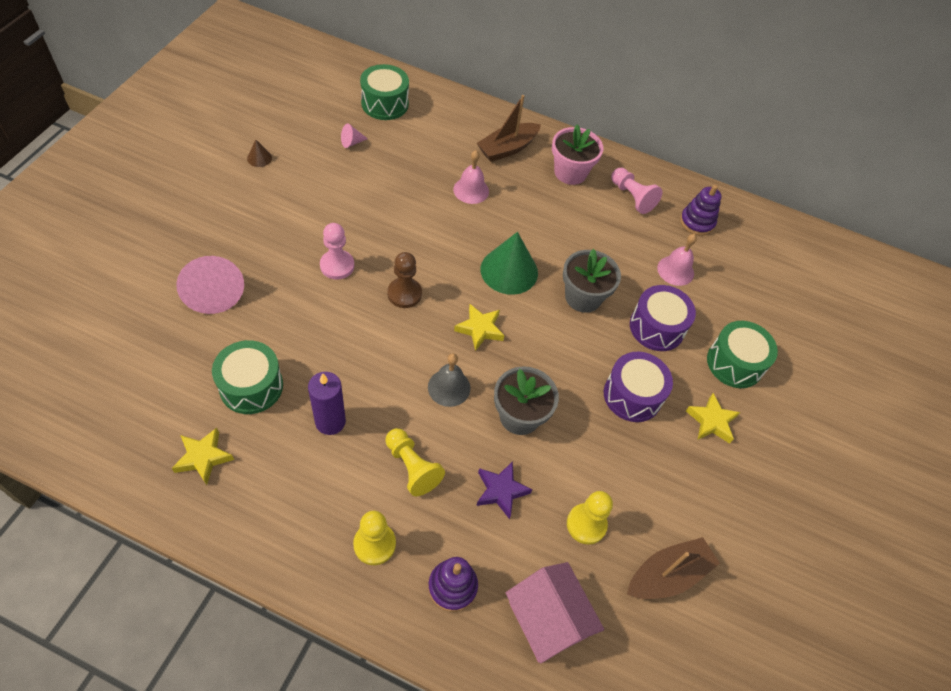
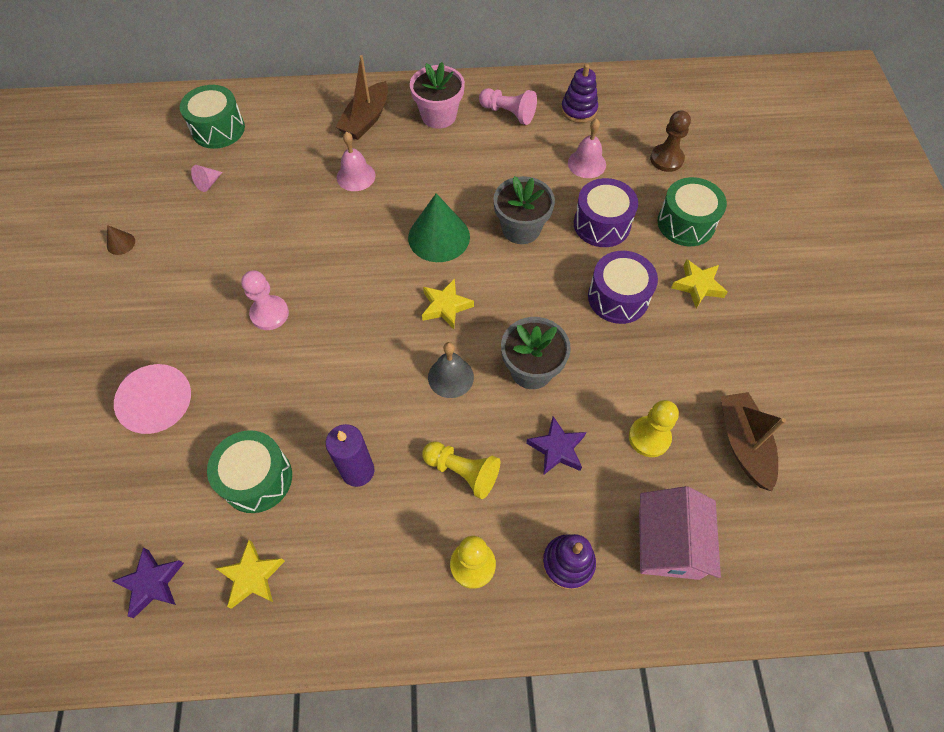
camera: 20 degrees left, 5 degrees up
(130, 422) = (152, 583): none -> purple star
(404, 294) = (353, 308): brown pawn -> brown pawn (666, 159)
(547, 619) = (668, 543): pink house -> pink house turned 60 degrees clockwise
(667, 575) = (743, 444): brown boat -> brown boat turned 45 degrees counterclockwise

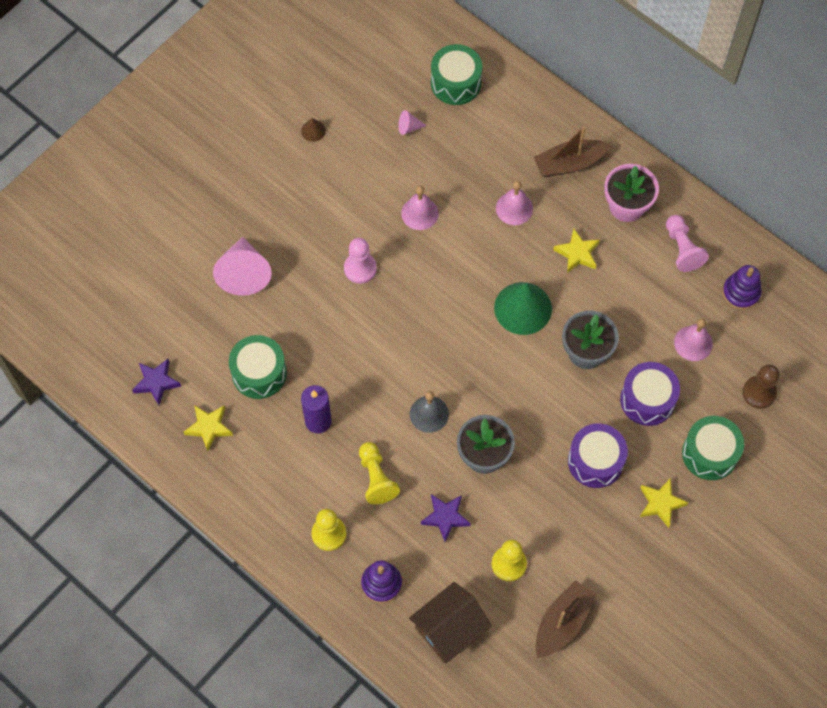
camera: 45 degrees right, 5 degrees up
(281, 235) = (419, 213): none -> pink bell
(445, 306) = (475, 363): yellow star -> yellow star (577, 253)
(668, 543) = (449, 629): pink house -> brown house

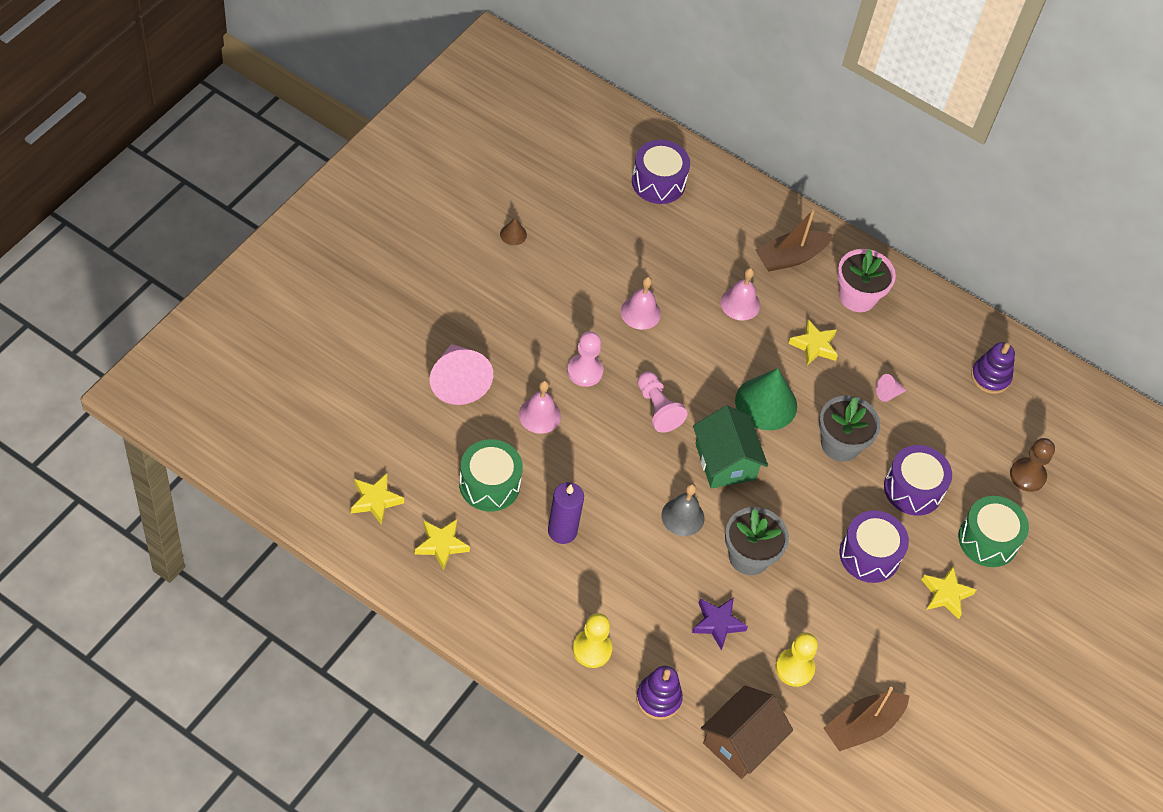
camera: 15 degrees left, 10 degrees down
(156, 382) = (375, 500): purple star -> yellow star
(376, 478) = (635, 587): yellow pawn -> none
(409, 127) = (615, 227): pink cone -> pink cone (888, 393)
(455, 83) = (658, 182): green drum -> purple drum
(476, 363) = (725, 461): none -> green house
(562, 623) = (862, 726): brown boat -> brown boat turned 150 degrees counterclockwise
(682, 249) = (922, 336): pink pawn -> pink pawn (657, 409)
(693, 343) = (950, 429): pink bell -> pink bell (539, 415)

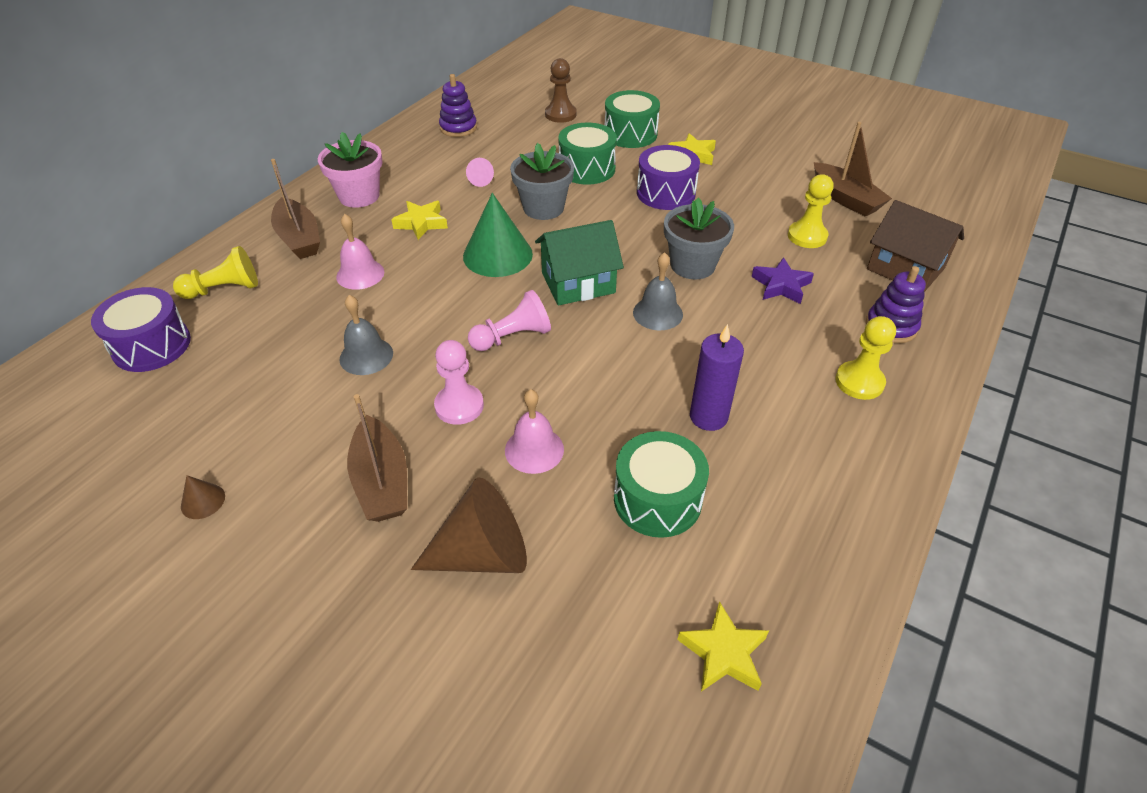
camera: 85 degrees left, 10 degrees down
(441, 545) = (773, 551): yellow star -> none
(458, 381) = (483, 553): pink cone -> brown cone
(520, 327) = (382, 481): none -> brown boat
(640, 312) = (366, 356): pink bell -> grey bell
(722, 215) = (224, 289): none -> yellow pawn
(913, 489) = (587, 169): purple drum -> green drum

